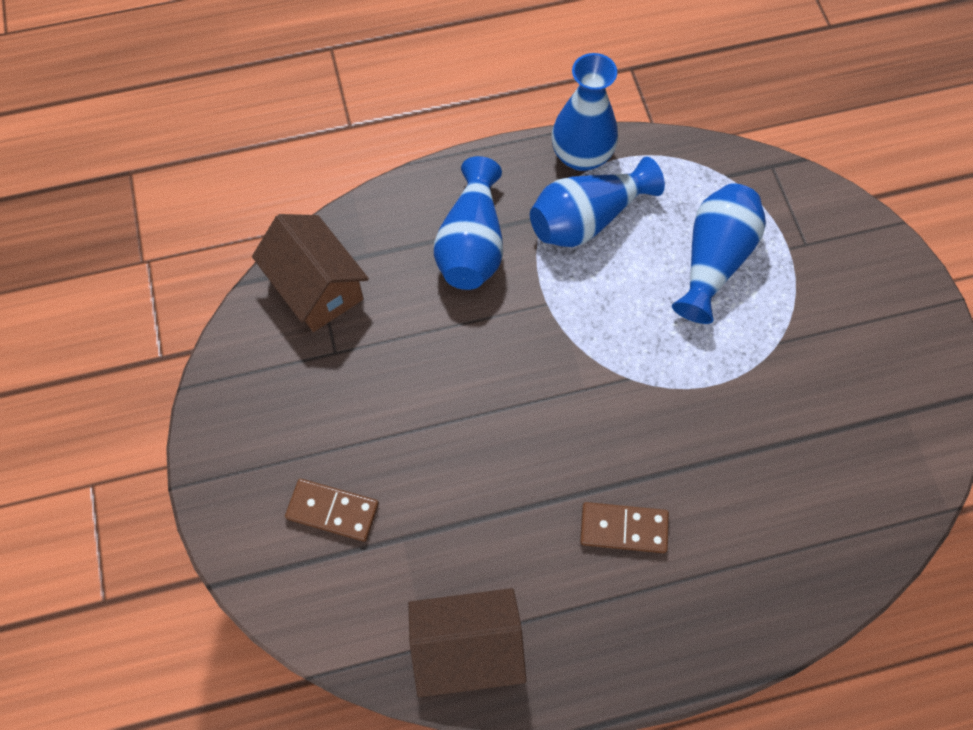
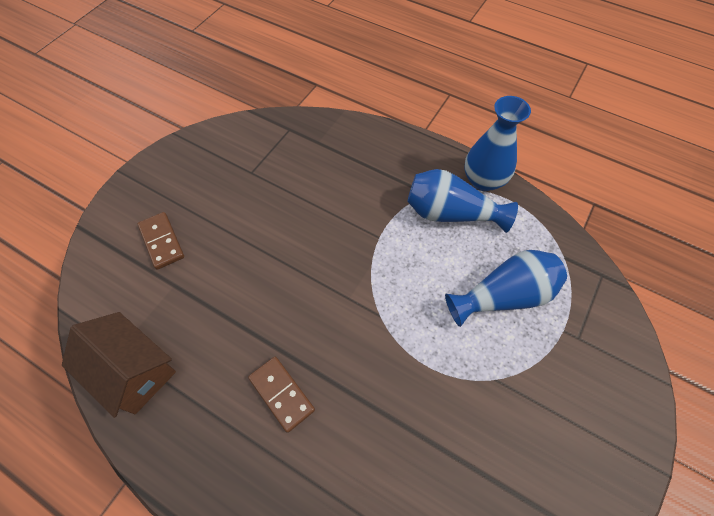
camera: 45 degrees right, 5 degrees down
(316, 287) = (278, 137): brown house -> none
(472, 244) = (374, 177): blue vase -> none

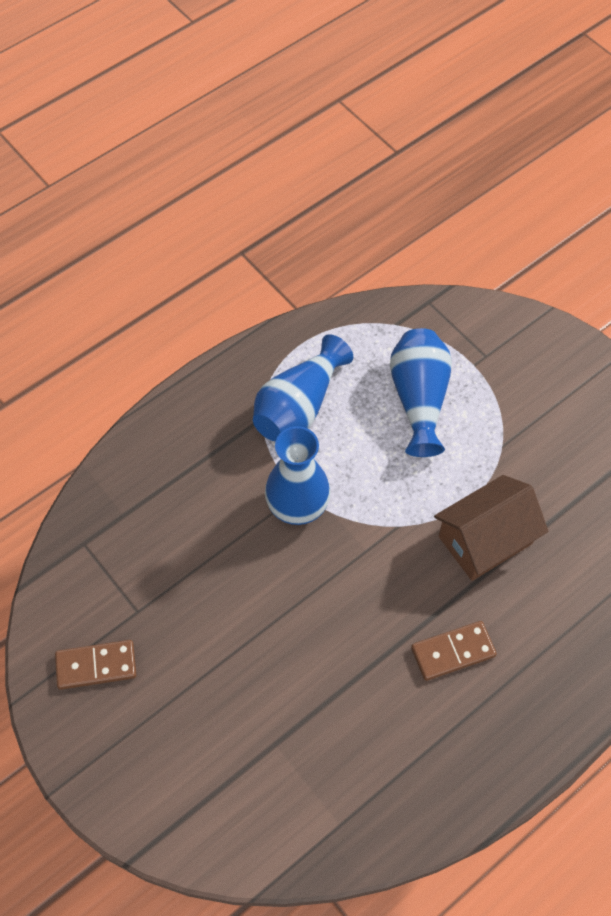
camera: 70 degrees left, 0 degrees up
(133, 371) = (374, 809): brown house -> brown house (485, 540)
(161, 242) = (203, 749): brown domino -> brown domino (96, 666)
(483, 180) = (268, 354): blue vase -> blue vase (297, 506)

